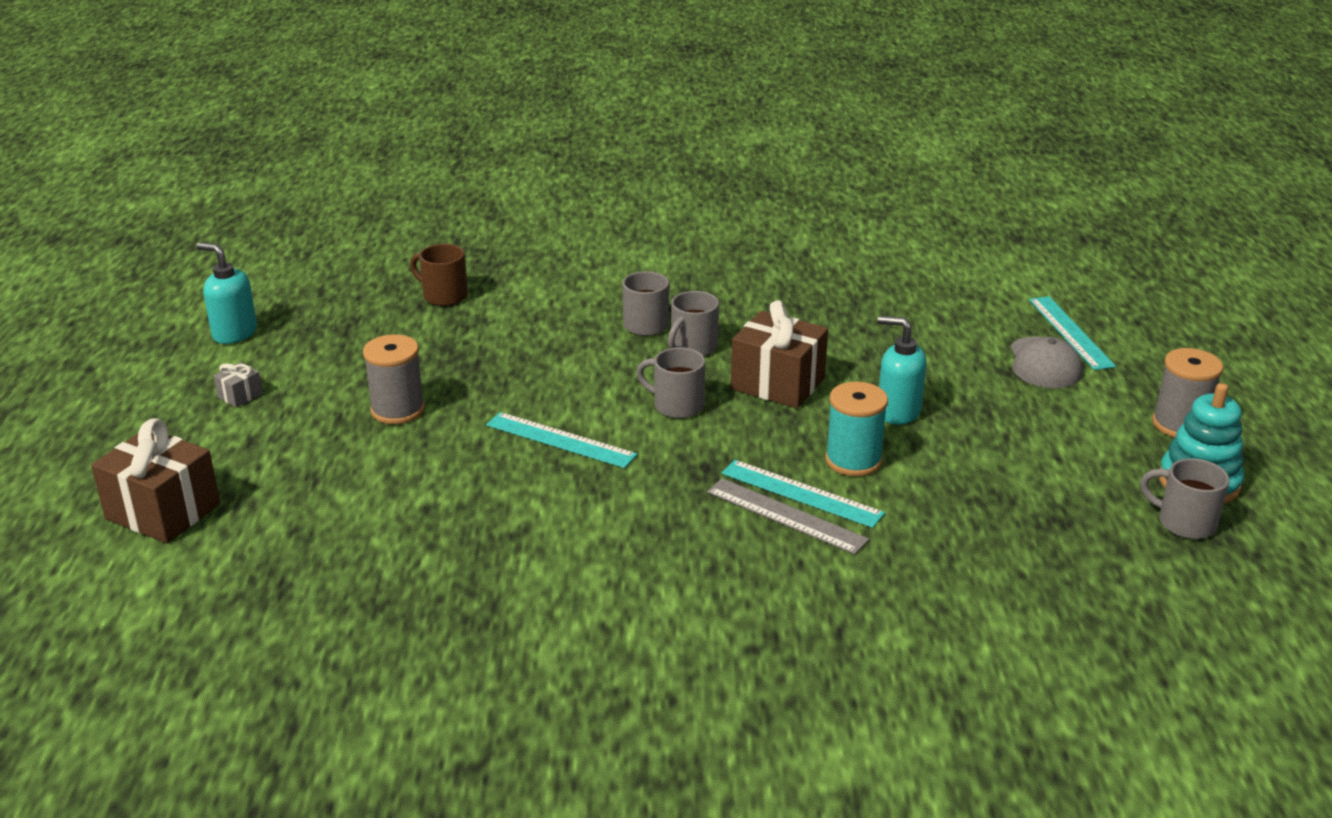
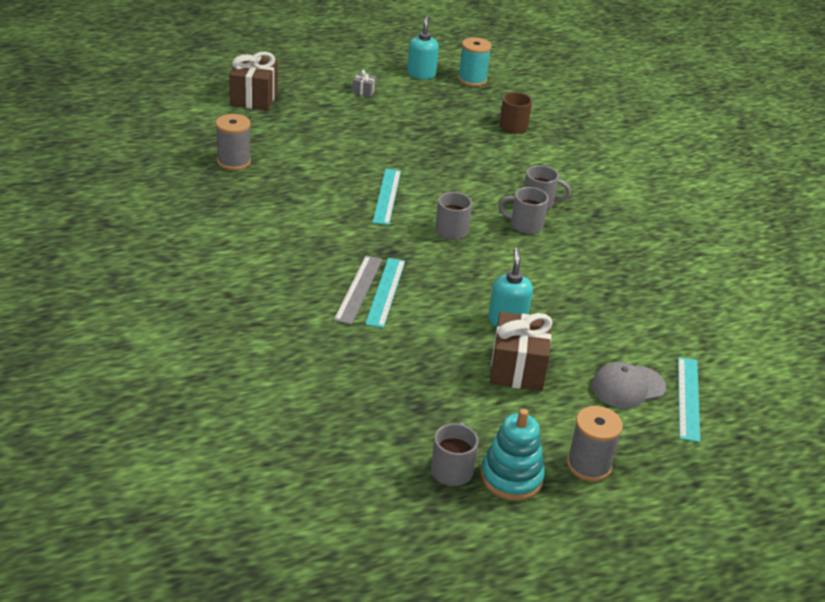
camera: 65 degrees right, 5 degrees up
(398, 410) = (382, 139): grey spool -> grey spool (233, 162)
(777, 384) = (506, 265): brown gift -> brown gift (517, 368)
(853, 460) = (435, 308): turquoise spool -> turquoise spool (472, 80)
(1070, 332) = (688, 398): turquoise ruler -> turquoise ruler turned 45 degrees counterclockwise

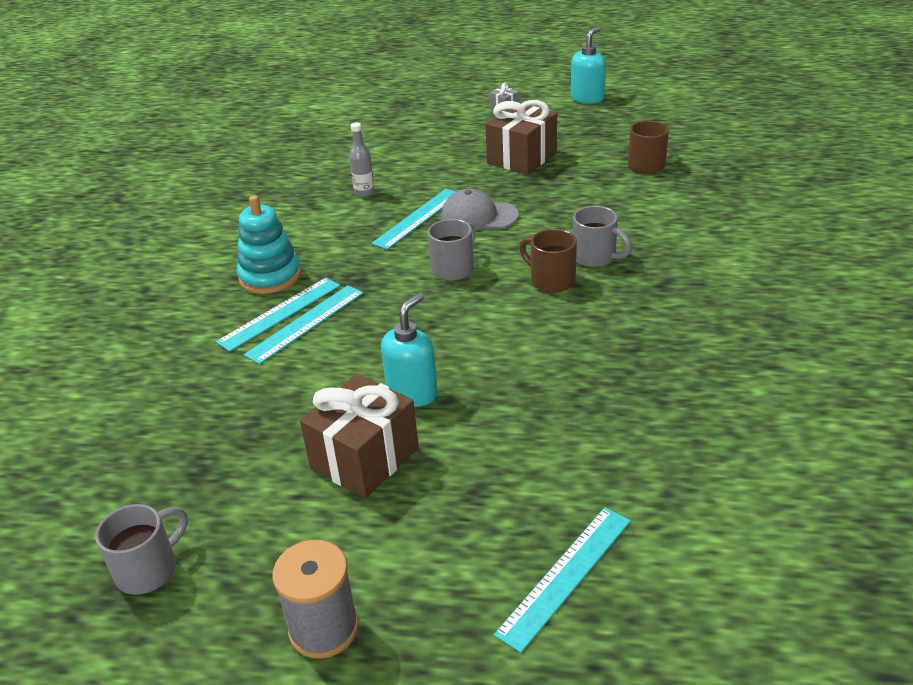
camera: 35 degrees right, 0 degrees up
(233, 162) = (296, 159): grey spool -> none
(254, 98) = (382, 102): brown gift -> brown gift (522, 158)
(323, 182) = (364, 192): none -> grey bottle
(359, 289) = (280, 313): grey ruler -> turquoise ruler
(472, 80) = (644, 110): turquoise spool -> none
(511, 477) = (207, 607): turquoise stacking toy -> turquoise stacking toy (270, 276)
(525, 225) = (551, 280): grey mug -> brown mug
(628, 387) = (489, 529): grey cap -> grey cap (478, 216)

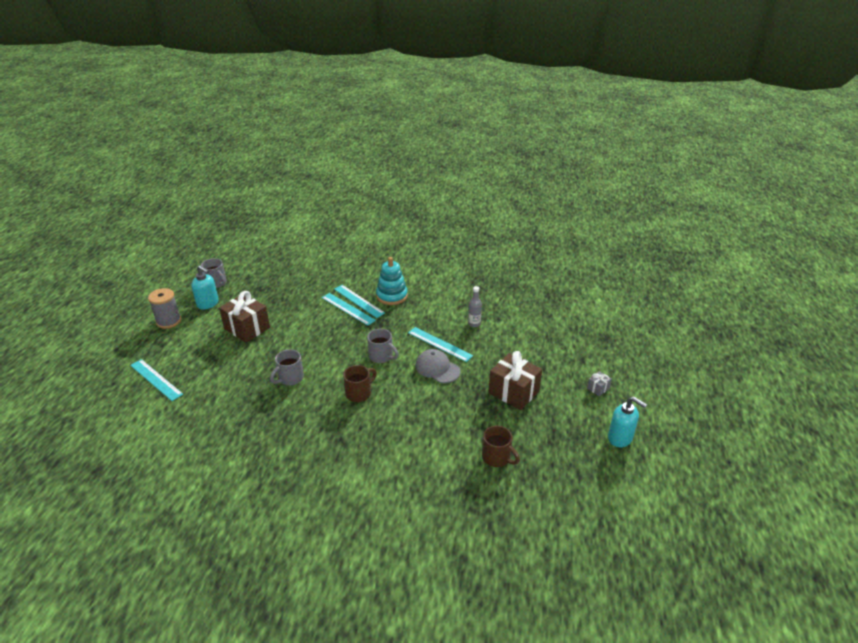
camera: 90 degrees right, 0 degrees up
(412, 393) = (282, 341): turquoise soap dispenser -> turquoise soap dispenser (208, 304)
(478, 216) = (437, 368): grey cap -> grey cap turned 60 degrees counterclockwise
(595, 257) = (378, 414): grey mug -> grey mug (290, 378)

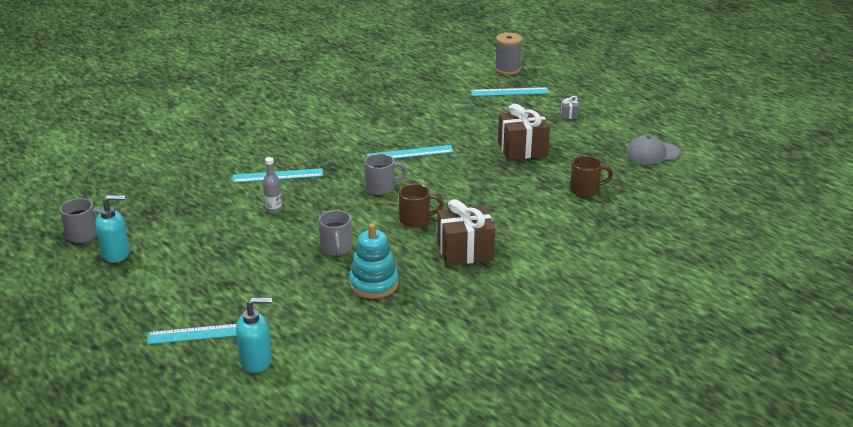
camera: 50 degrees left, 5 degrees down
(168, 321) = (103, 291): grey spool -> grey spool (507, 69)
(247, 328) = (209, 244): brown gift -> brown gift (465, 251)
(358, 301) = (275, 165): turquoise ruler -> turquoise ruler (510, 92)
(359, 393) = (416, 220): brown mug -> brown mug turned 90 degrees clockwise
(392, 296) = (298, 145): turquoise stacking toy -> turquoise stacking toy (373, 284)
(437, 368) = (441, 168): grey cap -> grey cap (652, 153)
(474, 323) = (408, 126): grey bottle -> grey bottle (274, 210)
(620, 438) = (631, 132): turquoise soap dispenser -> turquoise soap dispenser (256, 361)

